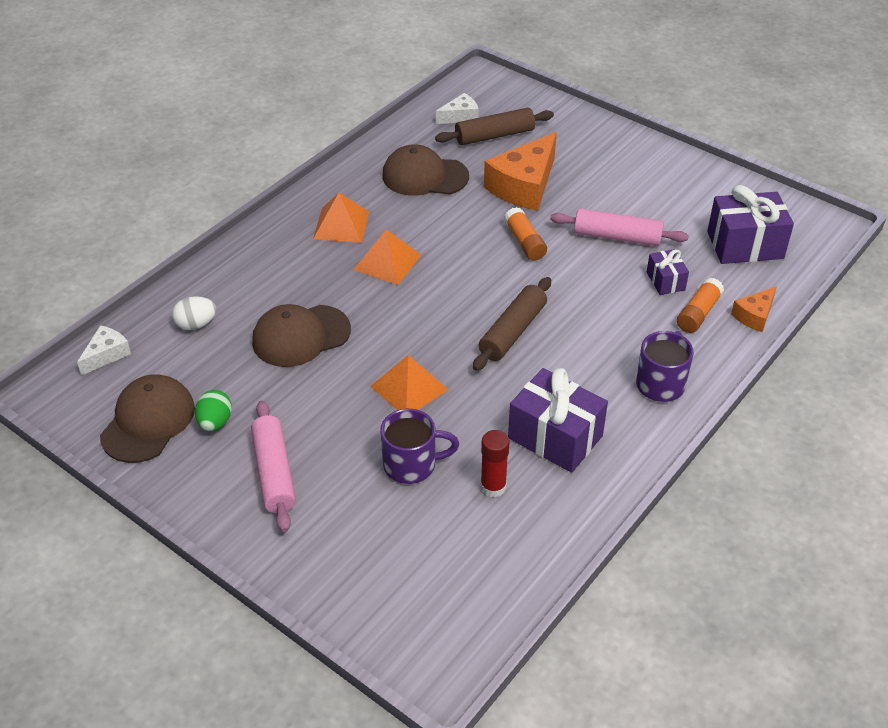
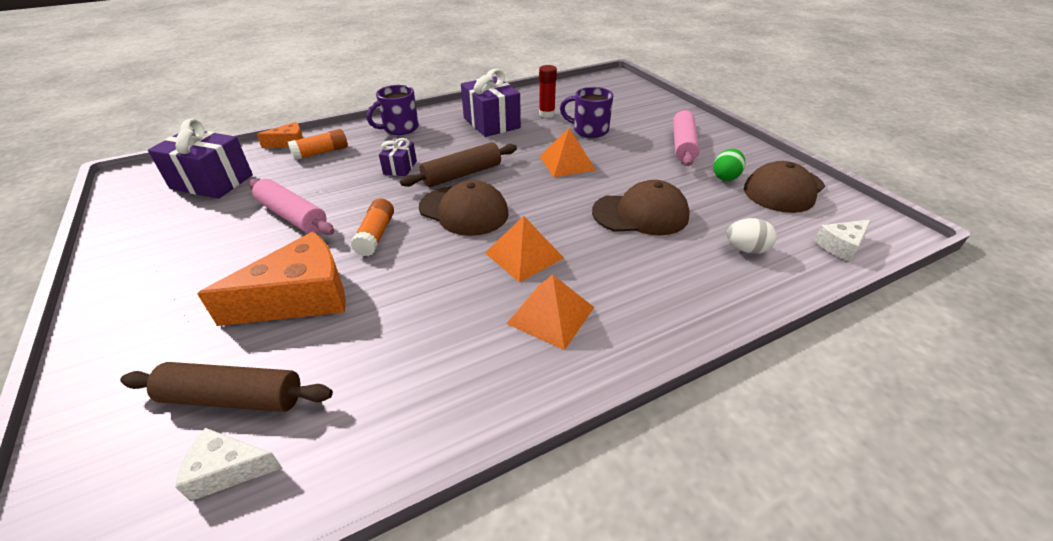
camera: 155 degrees left, 5 degrees down
(424, 176) = (397, 355): brown cap -> brown cap (464, 211)
(665, 281) = (310, 175): purple gift -> purple gift (400, 167)

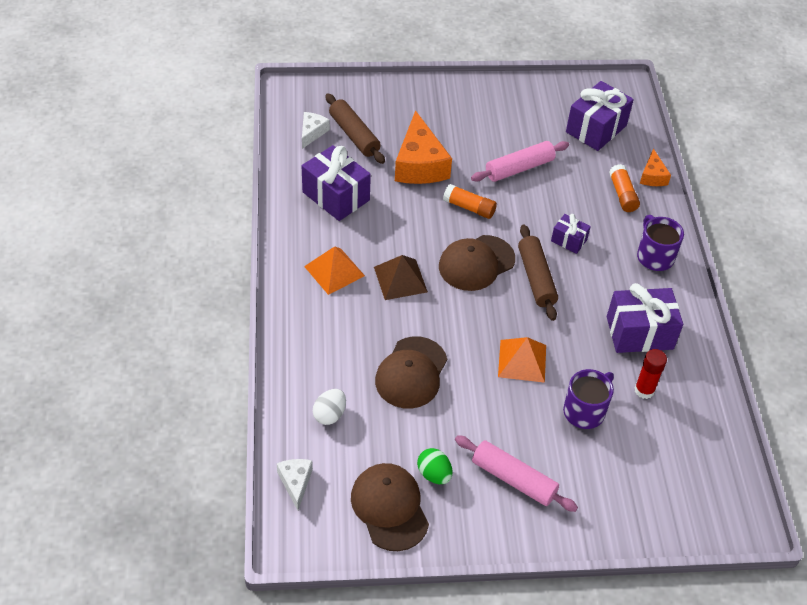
camera: 110 degrees right, 10 degrees up
(233, 398) = (354, 135): brown rolling pin -> brown rolling pin turned 60 degrees counterclockwise
(400, 367) = (336, 196): none -> purple gift
(524, 255) = (400, 279): orange pyramid -> brown pyramid

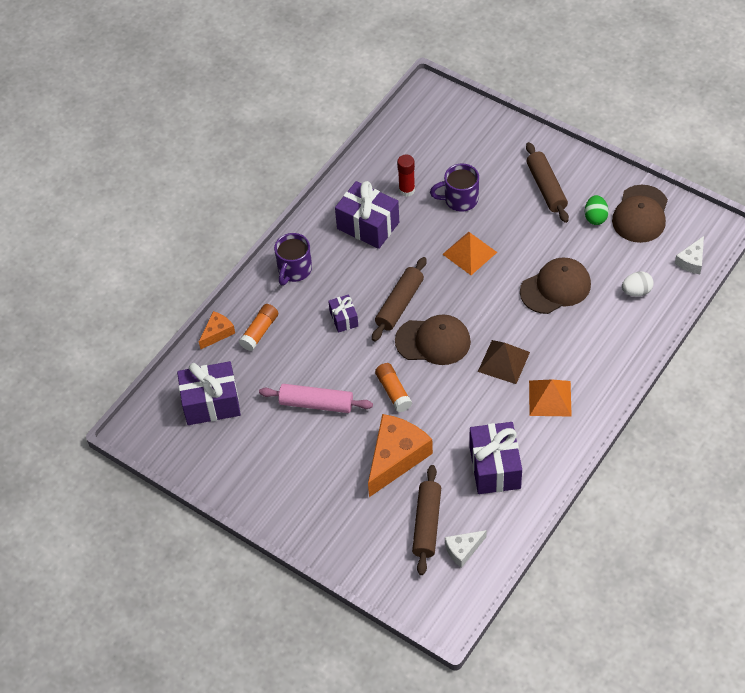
camera: 135 degrees left, 5 degrees up
(513, 479) = (546, 187): pink rolling pin -> brown rolling pin

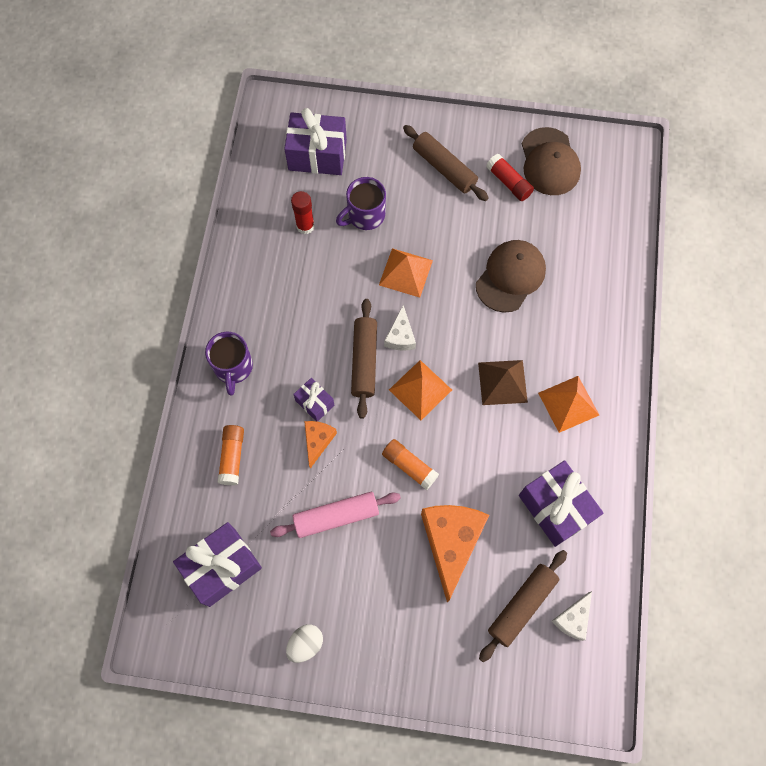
camera: 30 degrees left, 15 degrees up
(217, 333) = (187, 478): orange cheese -> orange cheese (317, 441)
(368, 225) = (285, 283): purple gift -> purple gift (317, 155)
(427, 524) = (522, 606): brown rolling pin -> brown rolling pin turned 60 degrees clockwise
(433, 341) = (420, 389): brown cap -> orange pyramid
(595, 217) = (508, 182): green egg -> red glue stick
(636, 291) = (589, 248): white egg -> white egg (305, 644)
(691, 261) = (623, 194): white cheese -> white cheese (400, 336)

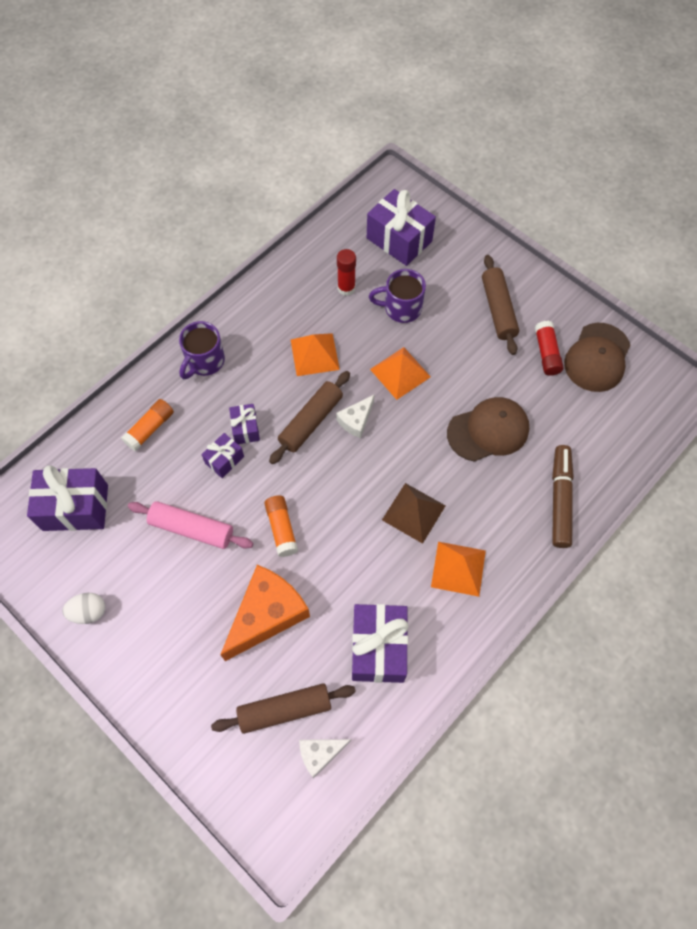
camera: 35 degrees right, 5 degrees down
(317, 441) = (224, 460): orange cheese -> purple gift
(420, 389) = (339, 473): orange pyramid -> orange pyramid (315, 354)
(603, 297) = (560, 499): none -> brown marker

